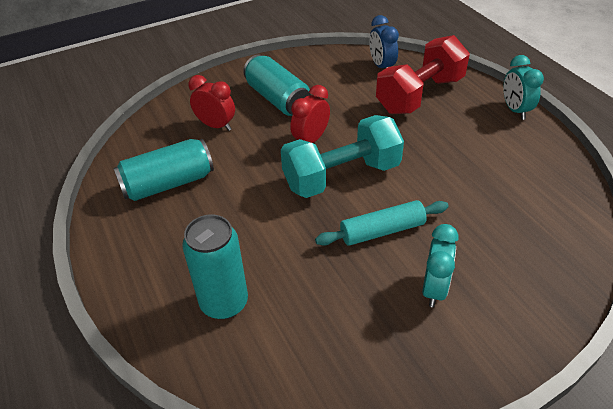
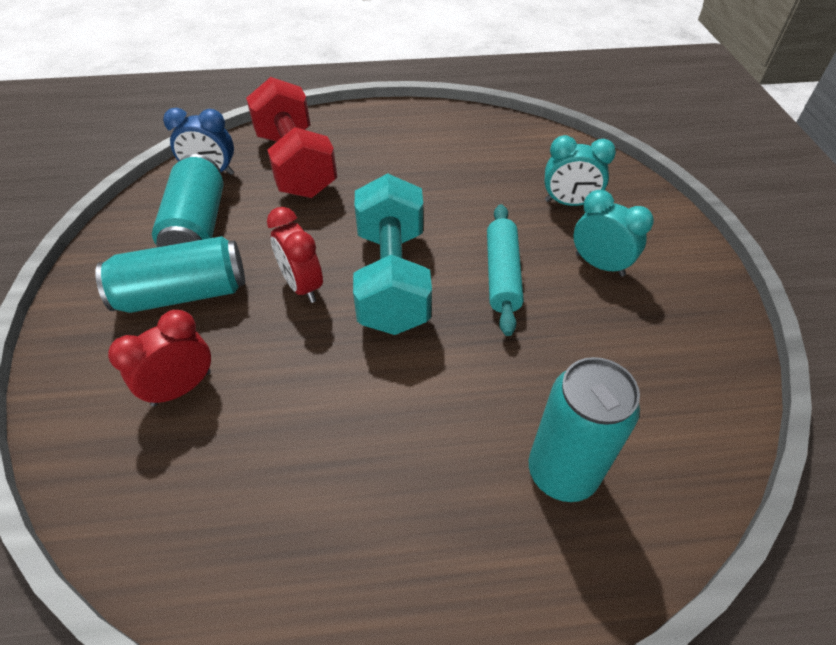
camera: 70 degrees left, 5 degrees up
(168, 183) = (277, 494): turquoise can -> turquoise can (198, 226)
(515, 110) = (376, 114): turquoise clock -> turquoise clock (569, 203)

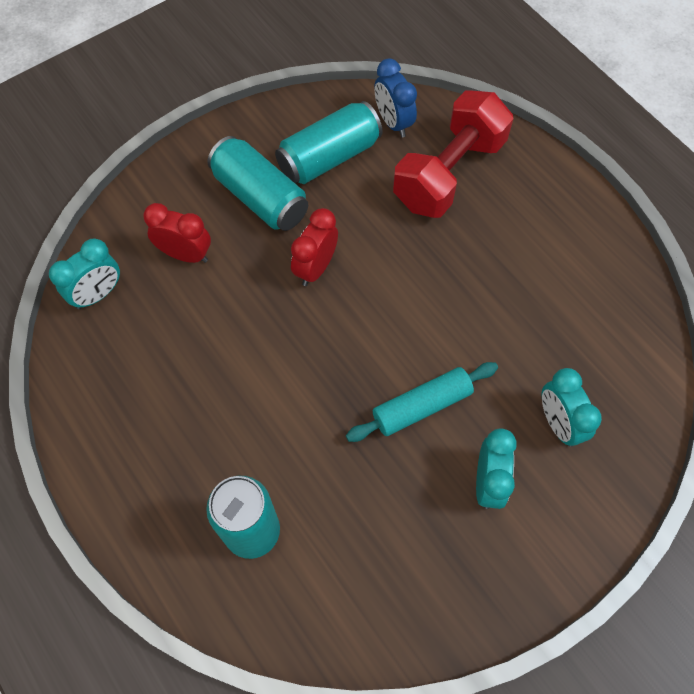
camera: 60 degrees right, 15 degrees up
(141, 509) = (98, 294): none -> turquoise clock
(392, 279) = (363, 325): turquoise dumbbell -> none

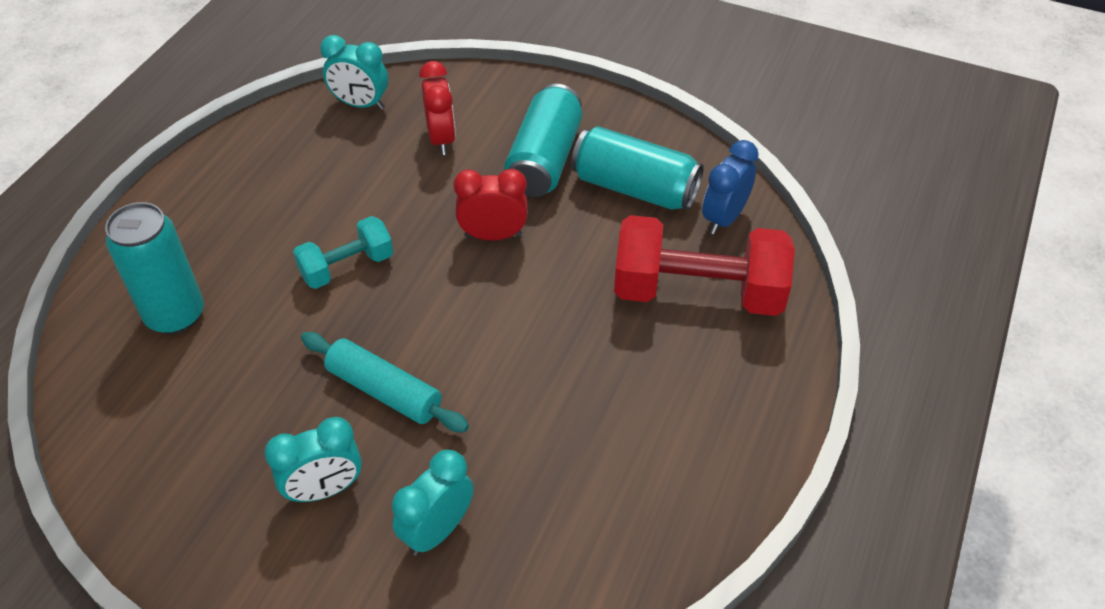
camera: 60 degrees right, 15 degrees down
(282, 381) = (347, 267): none -> turquoise dumbbell

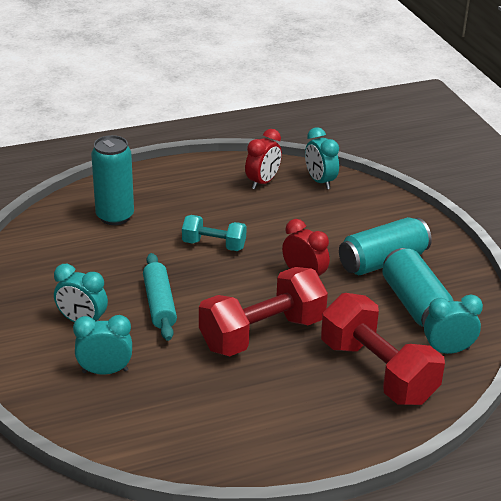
camera: 45 degrees right, 15 degrees down
(441, 139) = (340, 220): red clock -> red clock (263, 182)
(540, 338) = (262, 334): none -> red dumbbell
(724, 218) = (448, 350): blue clock -> turquoise clock

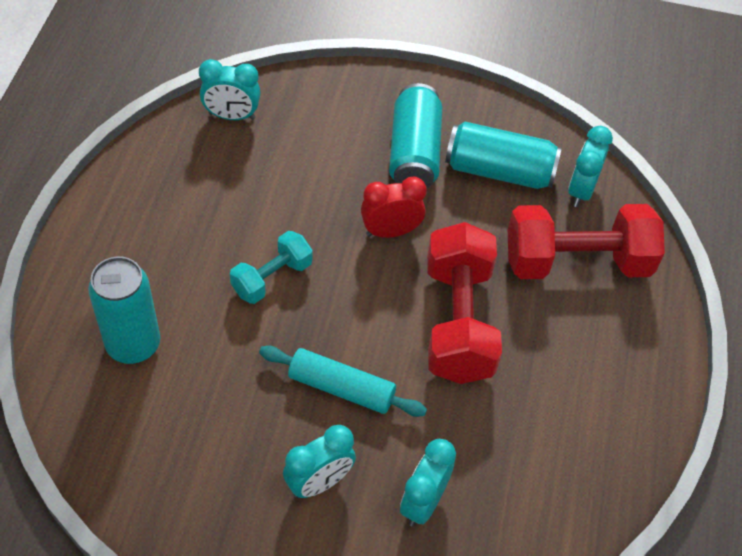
camera: 60 degrees left, 20 degrees up
(263, 182) = (188, 165): red clock -> none

